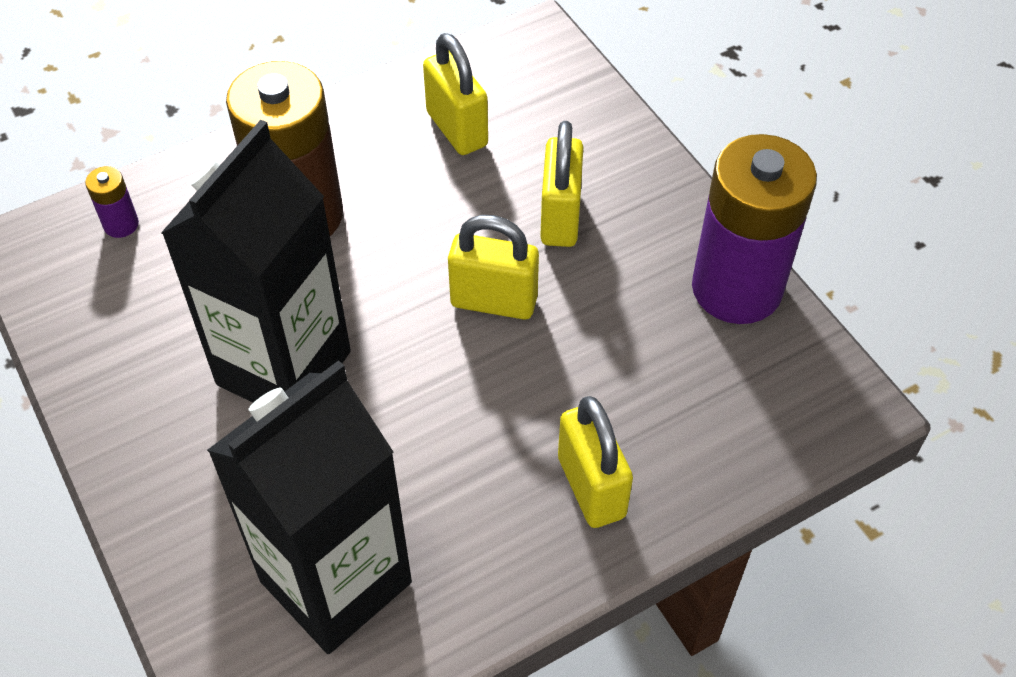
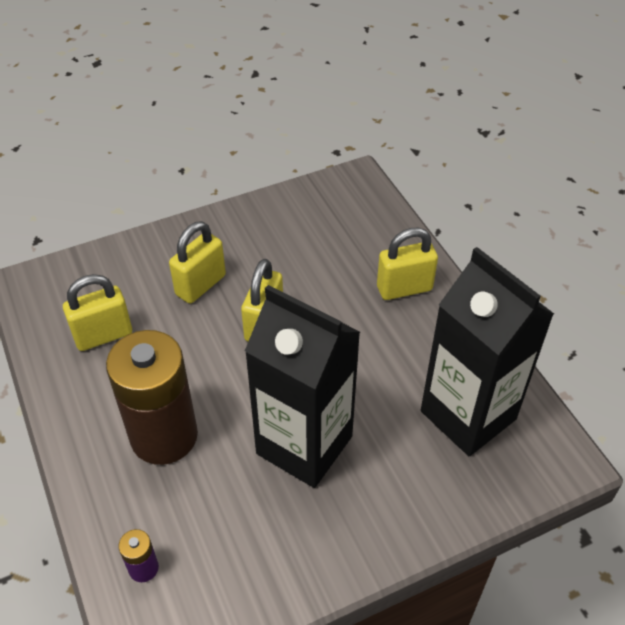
camera: 85 degrees left, 5 degrees down
(560, 218) = (200, 285): yellow padlock -> yellow padlock turned 60 degrees counterclockwise
(736, 288) = (272, 211): purple battery -> none

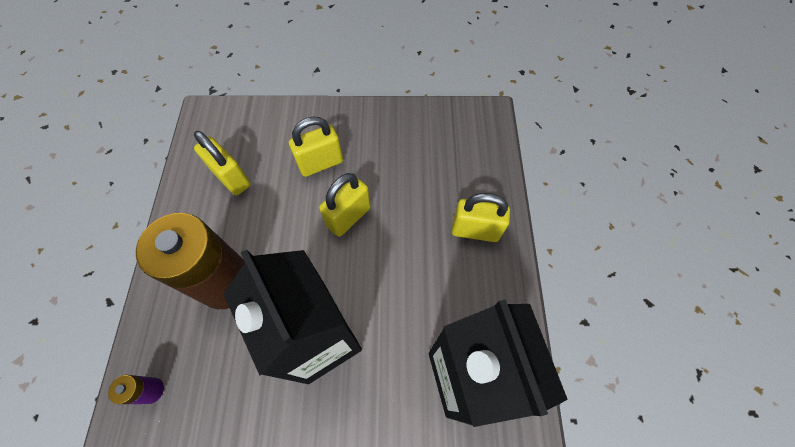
camera: 25 degrees right, 15 degrees up
(103, 335) = (231, 178): yellow padlock -> yellow padlock turned 45 degrees clockwise

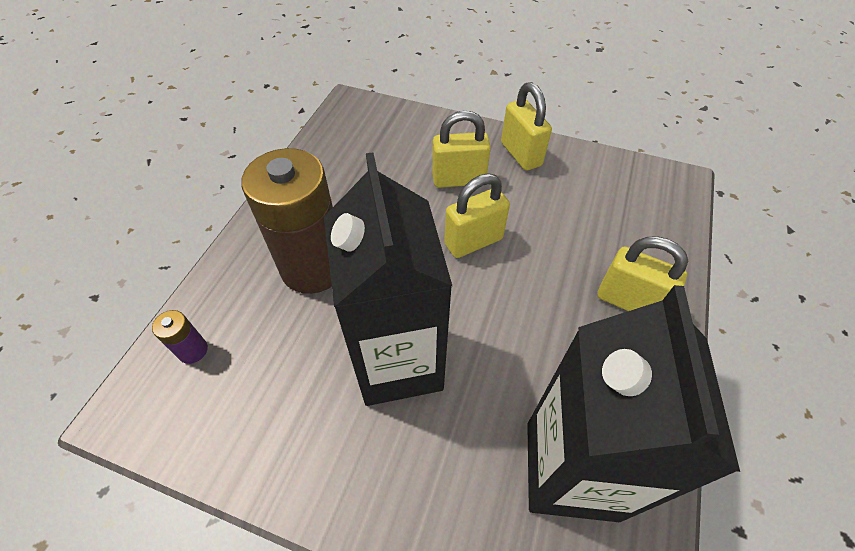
camera: 20 degrees right, 10 degrees down
(231, 178) = (356, 168): yellow padlock -> yellow padlock (521, 154)

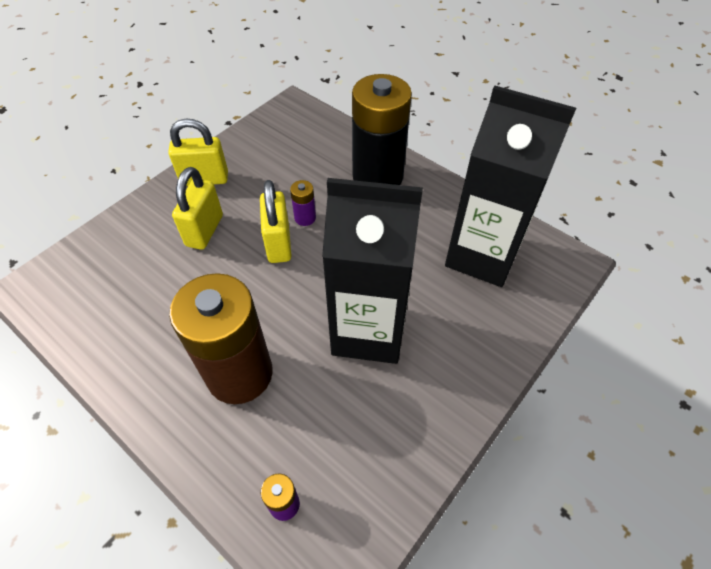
camera: 70 degrees left, 0 degrees up
(520, 251) = (305, 218): none -> purple battery
(628, 301) = (377, 176): yellow padlock -> black battery

